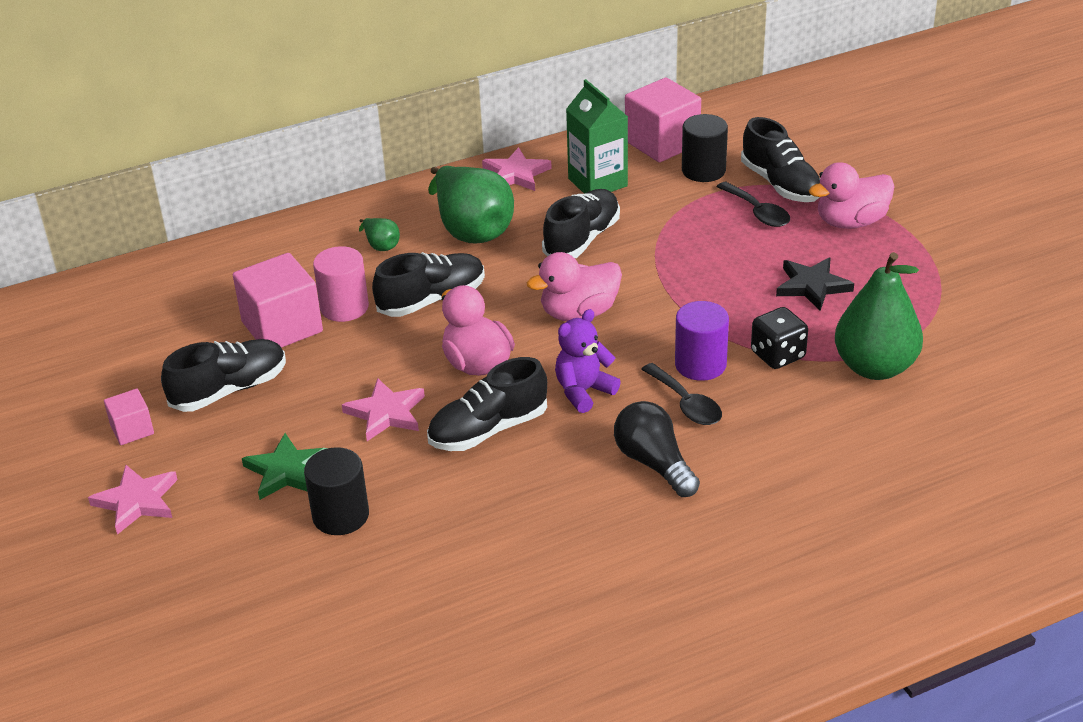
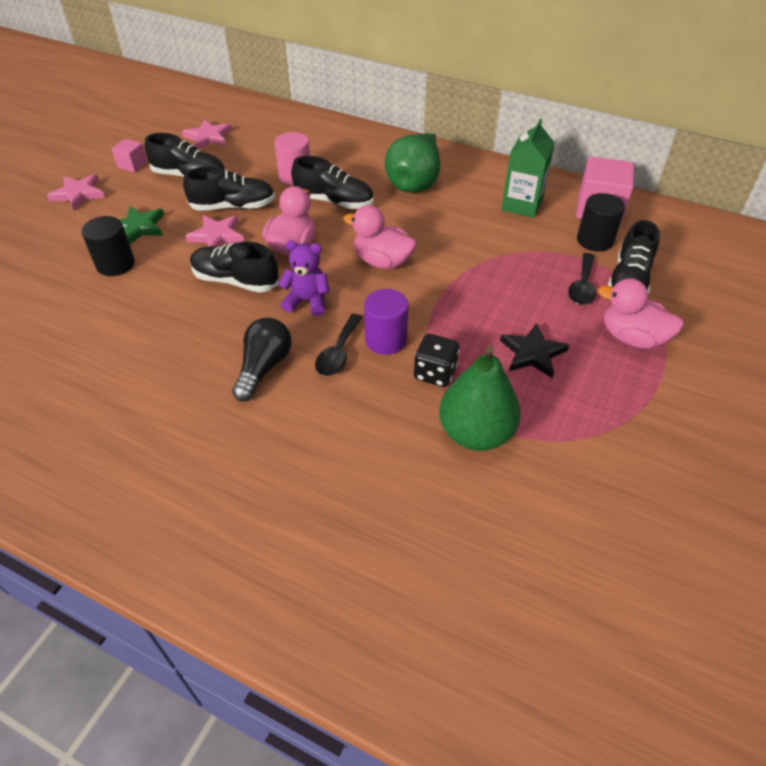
camera: 50 degrees right, 10 degrees up
(282, 327) = (257, 166): pink cube -> none
(381, 245) = (363, 161): green pear -> none
(516, 174) = (488, 171): pink star -> pink star (208, 137)
(582, 239) = (457, 227): black shoe -> black shoe (233, 207)

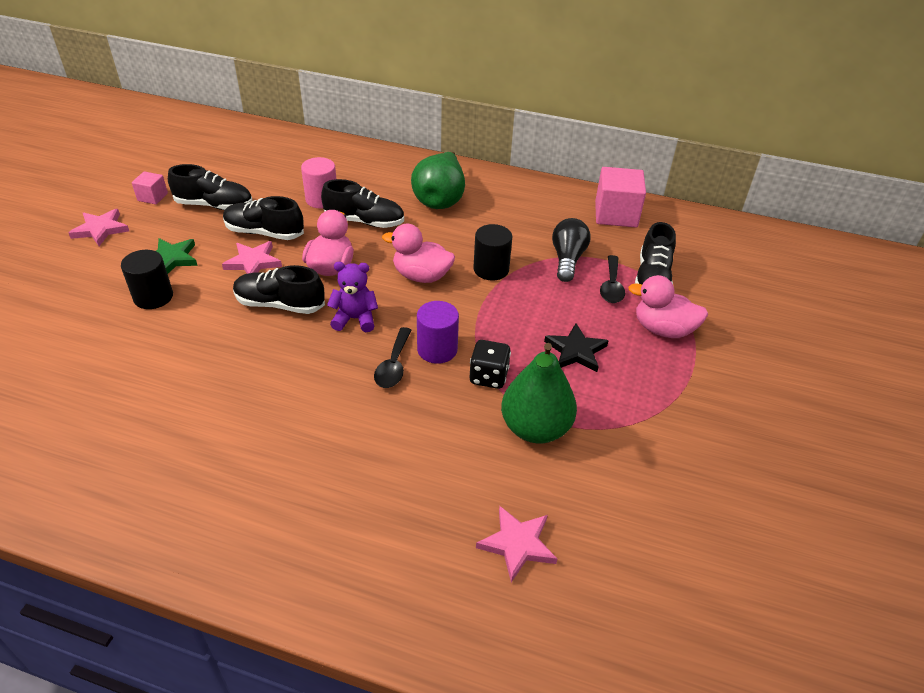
camera: 10 degrees left, 5 degrees down
(208, 137) = (227, 165): pink star -> pink star (517, 544)
(233, 207) = (264, 233): black shoe -> black shoe turned 150 degrees counterclockwise
(264, 367) = (323, 385): black light bulb -> black light bulb (567, 259)
(522, 205) = (544, 214): green carton -> none
(595, 240) = (616, 243): black cylinder -> black cylinder (491, 269)

